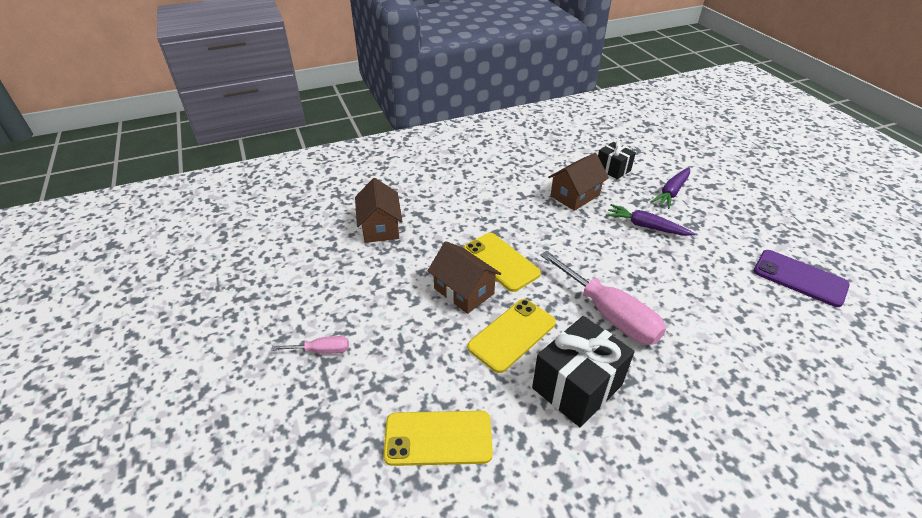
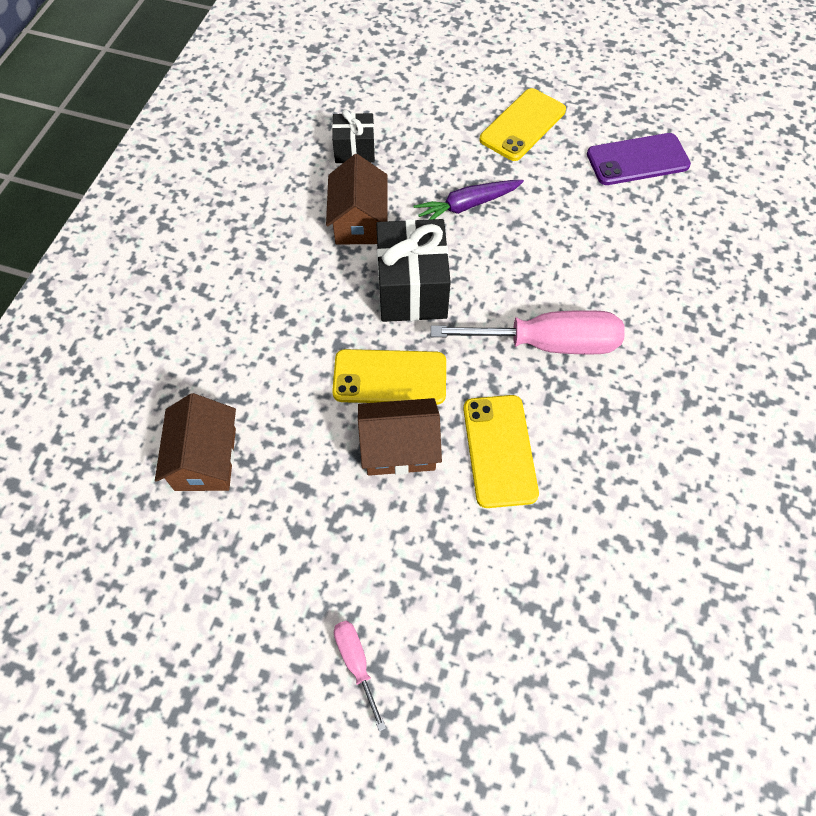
camera: 50 degrees left, 20 degrees up
(321, 350) = (356, 662): pink screwdriver -> pink screwdriver turned 60 degrees counterclockwise
(380, 227) = (205, 459): brown house -> brown house turned 60 degrees clockwise
(438, 438) = (567, 617): yellow phone -> yellow phone (522, 125)
(577, 386) = (605, 445): black gift -> black gift (412, 289)
(671, 192) = (442, 138): purple carrot -> none

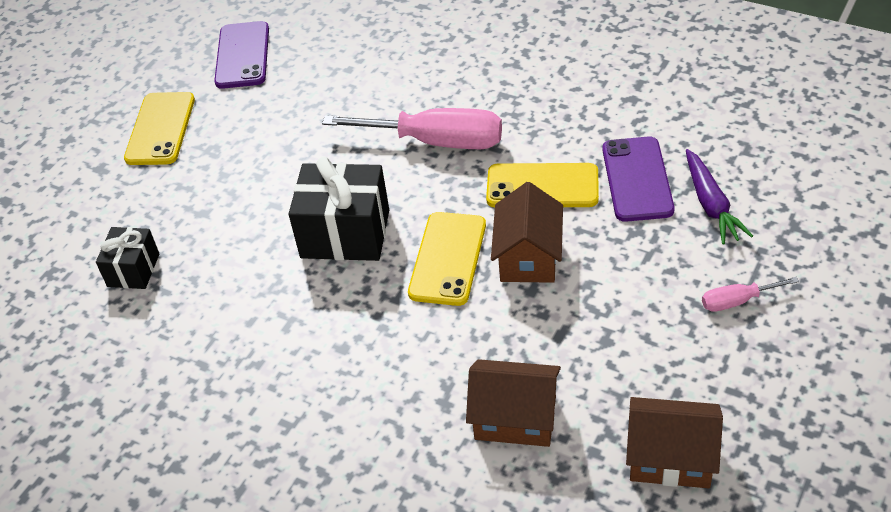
camera: 75 degrees left, 15 degrees down
(359, 221) = (240, 272): brown house -> brown house (670, 458)
(467, 206) = (252, 182): purple carrot -> purple carrot (711, 204)
(522, 125) = (160, 129): yellow phone -> yellow phone turned 45 degrees clockwise
(525, 546) = (637, 179): none -> purple phone
(548, 343) = (436, 142): pink screwdriver -> pink screwdriver turned 90 degrees clockwise

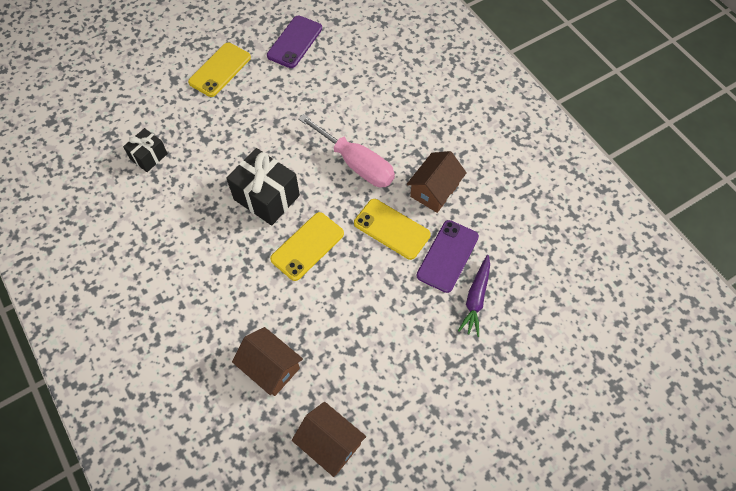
camera: 25 degrees right, 15 degrees up
(528, 257) = (350, 271): brown house -> brown house (434, 190)
(737, 301) = (440, 371): pink screwdriver -> none

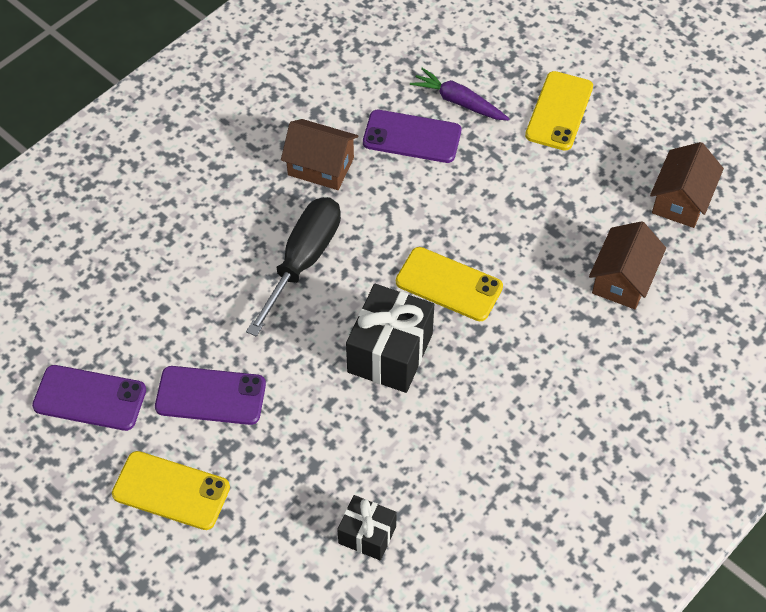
camera: 105 degrees left, 5 degrees down
(273, 97) = (210, 396): none -> purple phone
(356, 164) = (303, 260): pink screwdriver -> black screwdriver
(391, 229) = (393, 200): yellow phone -> yellow phone (559, 111)
(476, 299) = (458, 102): purple carrot -> purple carrot turned 150 degrees counterclockwise

